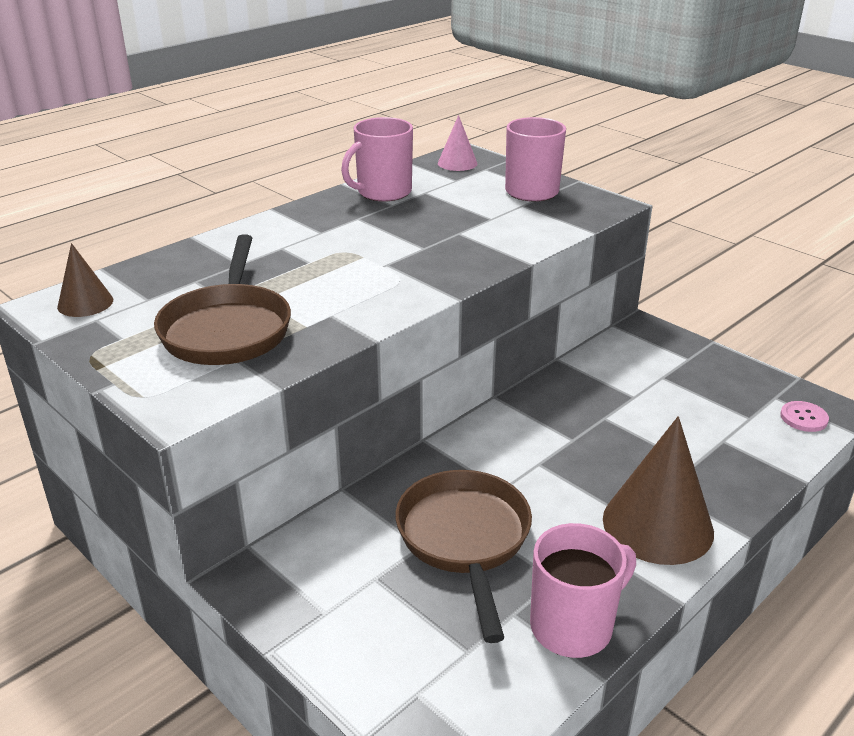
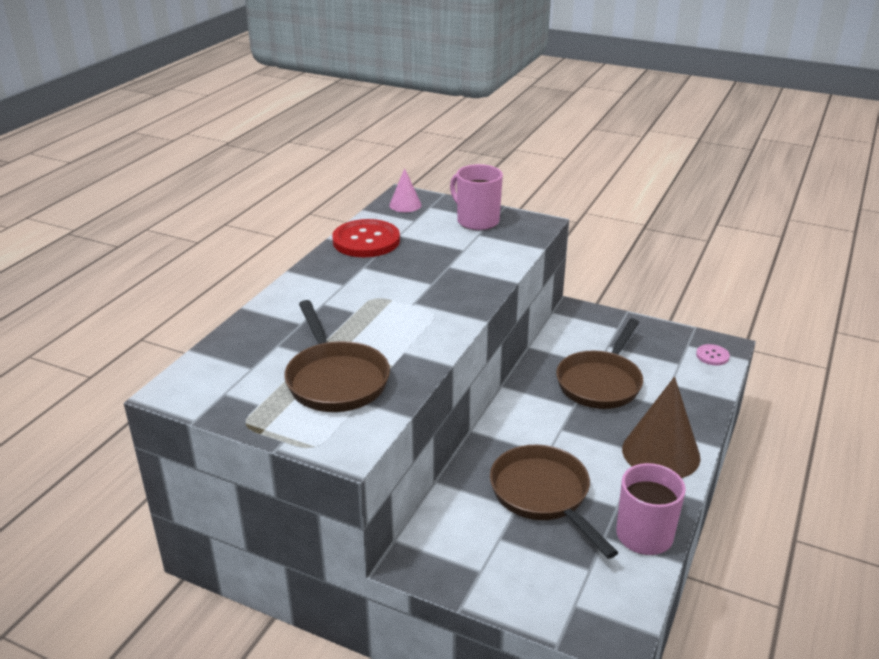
camera: 20 degrees left, 0 degrees up
(85, 303) = (203, 382): brown cone -> none
(383, 192) = (366, 241): pink mug -> red button
(626, 419) = (601, 382): none -> brown pan

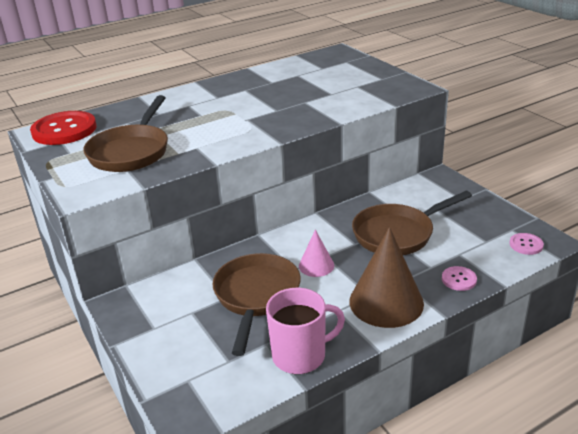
camera: 35 degrees right, 0 degrees up
(366, 241) = (270, 74): red button -> red button (64, 130)
(405, 205) = (329, 57): pink cone -> pink cone (316, 265)
(476, 221) = (368, 77): pink mug -> none
(695, 408) = (459, 279): none -> pink button

